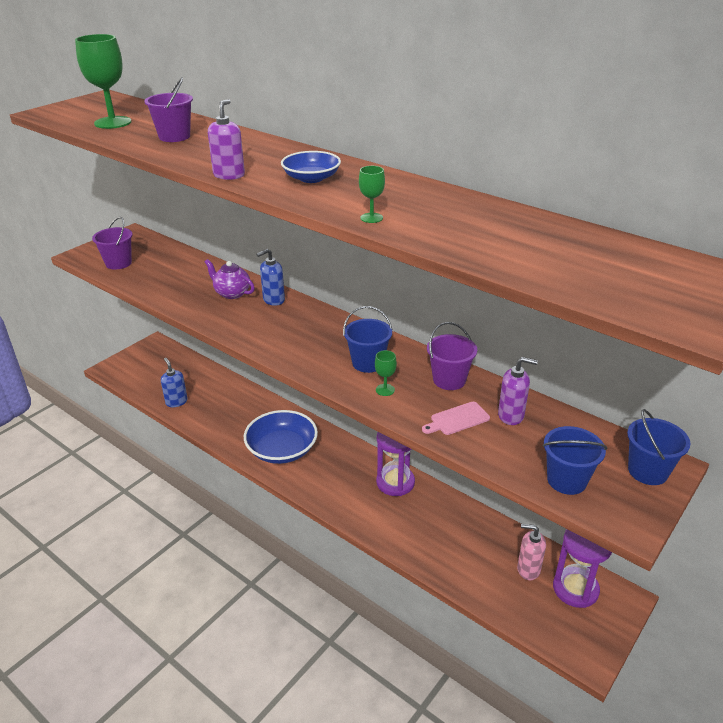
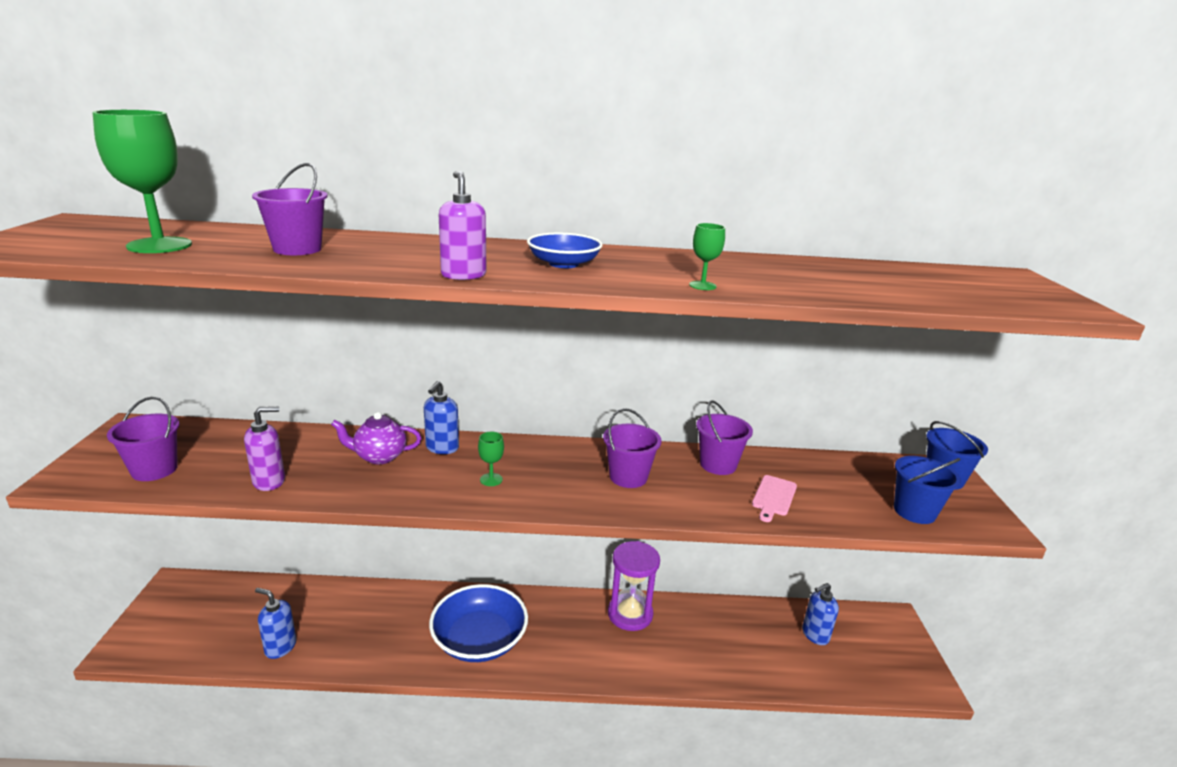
camera: 40 degrees left, 10 degrees down
(368, 363) = (628, 477): blue bucket -> purple bucket
(385, 390) = (679, 496): green goblet -> green goblet (491, 479)
(511, 416) = (805, 476): purple soap dispenser -> purple soap dispenser (269, 481)
(528, 569) = (815, 635): pink soap dispenser -> blue soap dispenser
(575, 589) = (861, 631): purple hourglass -> none

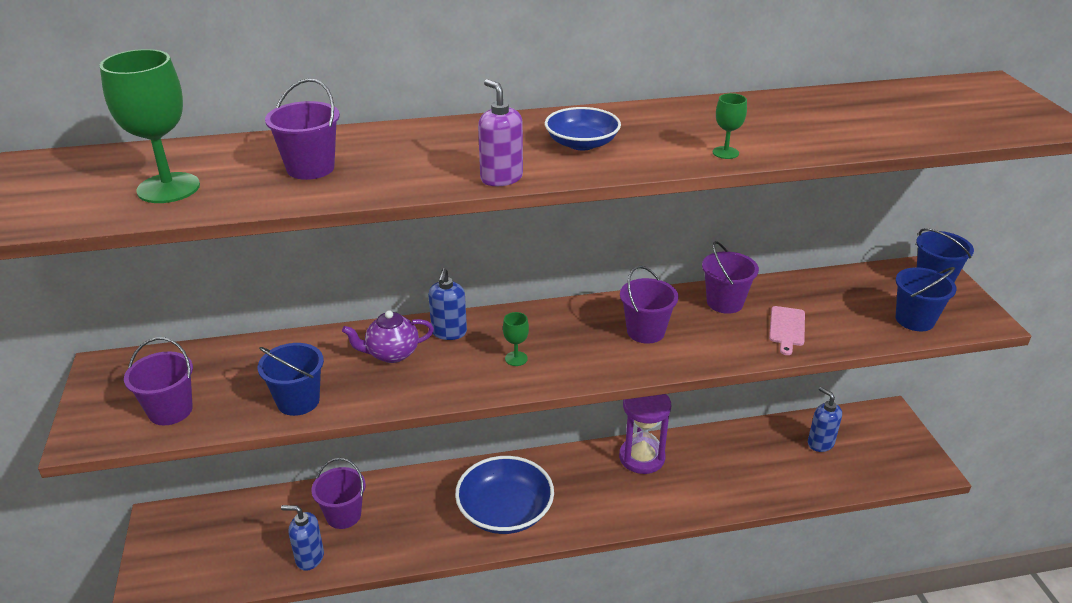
camera: 10 degrees left, 10 degrees up
(269, 481) = (298, 401): purple soap dispenser -> blue bucket
(331, 613) = (343, 515): none -> purple bucket
(815, 635) = (820, 443): blue soap dispenser -> blue soap dispenser turned 90 degrees clockwise

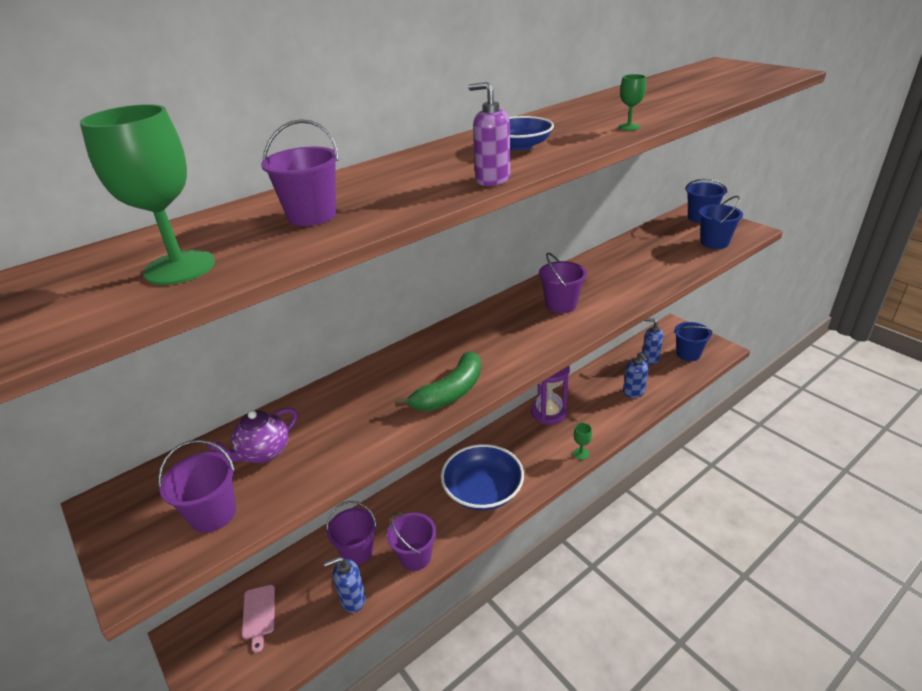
camera: 25 degrees left, 0 degrees up
(298, 401) = (334, 455): blue bucket -> blue bucket (688, 354)
(391, 354) = (384, 388): purple teapot -> purple teapot (263, 452)
(446, 383) = (450, 392): none -> green banana
(449, 332) = (417, 355): blue soap dispenser -> blue soap dispenser (633, 392)
(516, 358) = (487, 355): green goblet -> green goblet (581, 454)
(724, 302) = (593, 269): purple bucket -> purple bucket (415, 556)
(787, 328) = (648, 272): pink cutting board -> pink cutting board (259, 614)

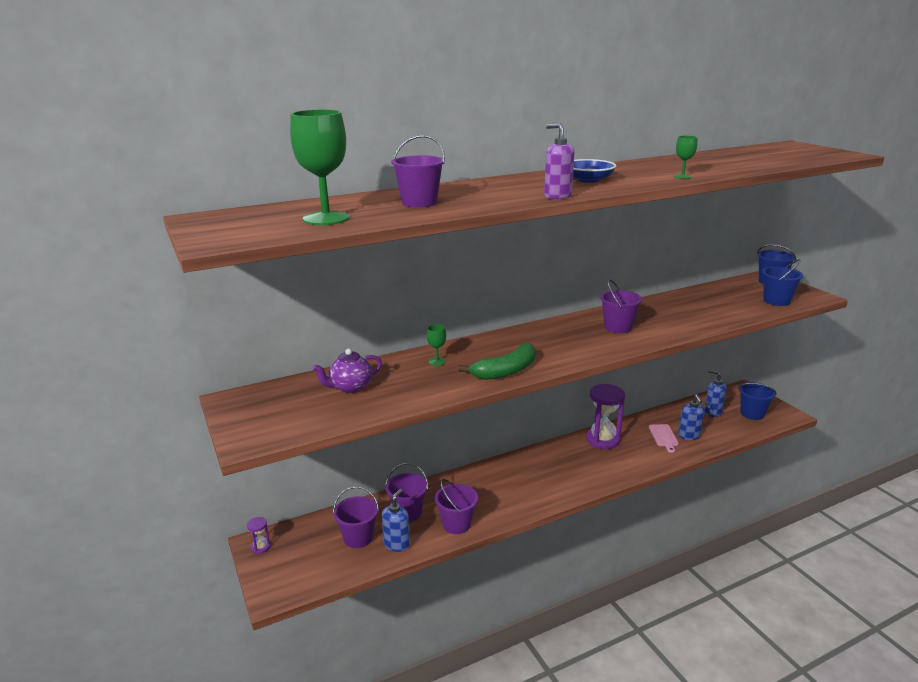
camera: 10 degrees right, 10 degrees down
(190, 638) = (260, 547): none -> purple hourglass
(213, 514) = (307, 416): purple bucket -> purple bucket (358, 538)
(259, 614) = (318, 541): pink cutting board -> pink cutting board (664, 436)
(352, 599) = (397, 544): blue soap dispenser -> blue soap dispenser turned 120 degrees clockwise
(483, 490) = (527, 487): blue bowl -> none
(581, 454) = (625, 475): green goblet -> green goblet (437, 361)

